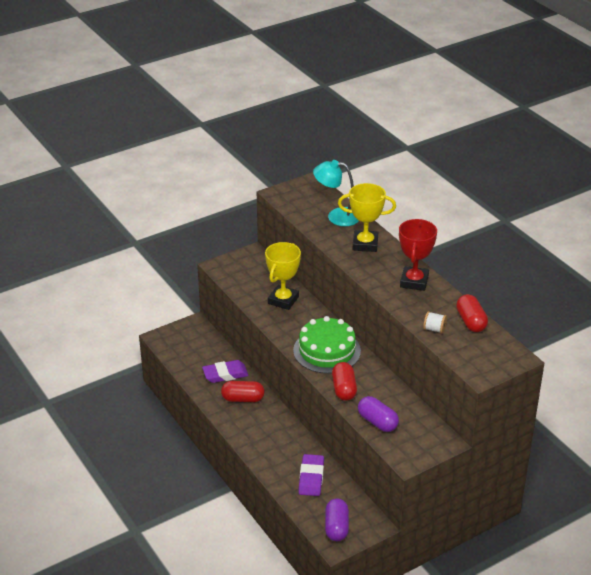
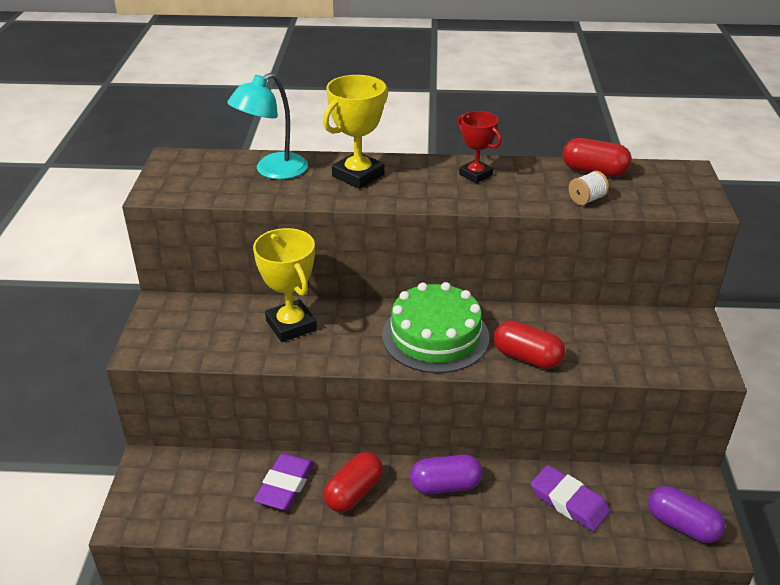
camera: 55 degrees left, 0 degrees up
(377, 422) = (616, 359): purple capsule -> purple capsule (445, 485)
(414, 281) = (476, 174): red trophy -> red trophy, size x0.64

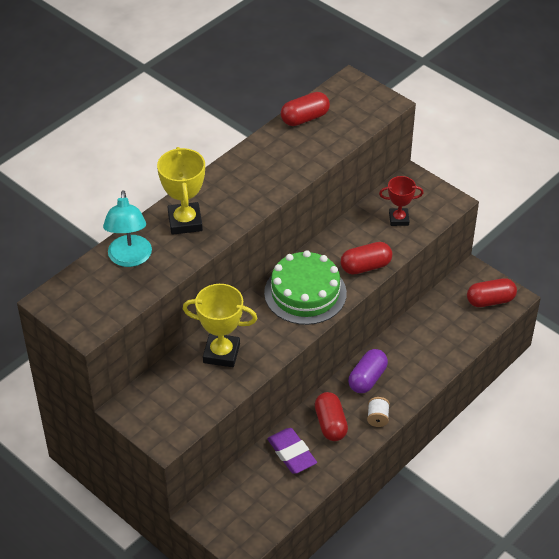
camera: 50 degrees left, 10 degrees up
(476, 174) = (248, 169): red trophy -> red trophy (399, 219)
(569, 502) = (431, 334): purple eraser -> none
(586, 199) = (329, 143): white spool -> white spool (377, 418)
(682, 525) = (490, 300): purple capsule -> red capsule

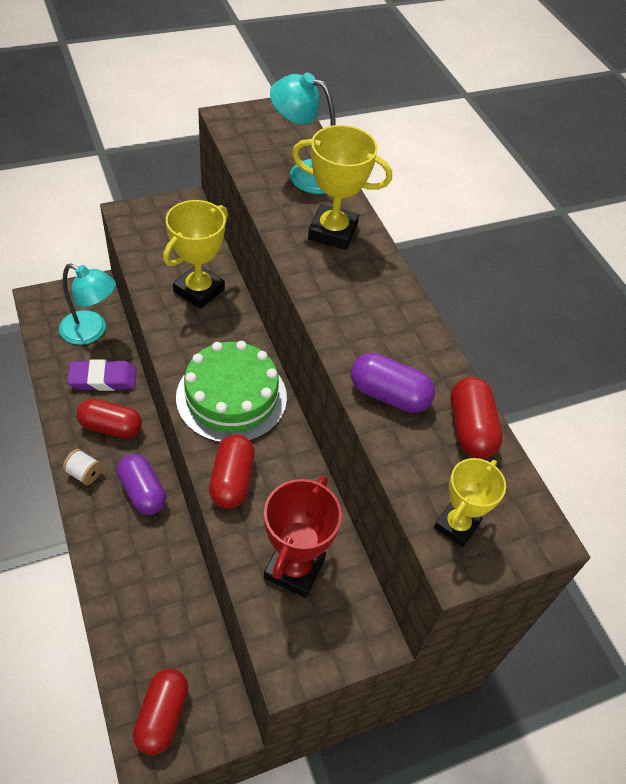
camera: 110 degrees right, 5 degrees up
(251, 488) = (91, 332): none -> turquoise lamp
(306, 154) = (389, 395): none -> purple capsule
(369, 108) = (456, 525): none -> yellow trophy
(399, 219) = (294, 568): red trophy -> red trophy, size x1.55

